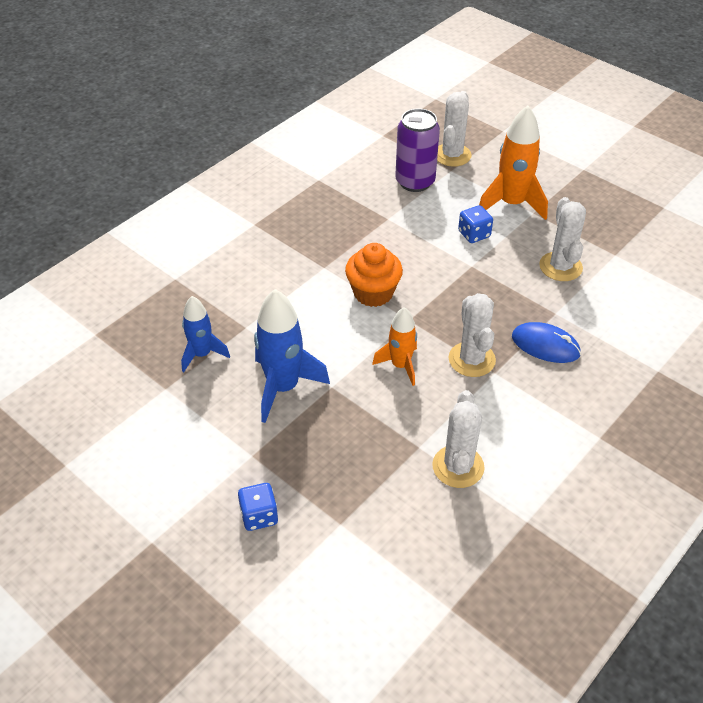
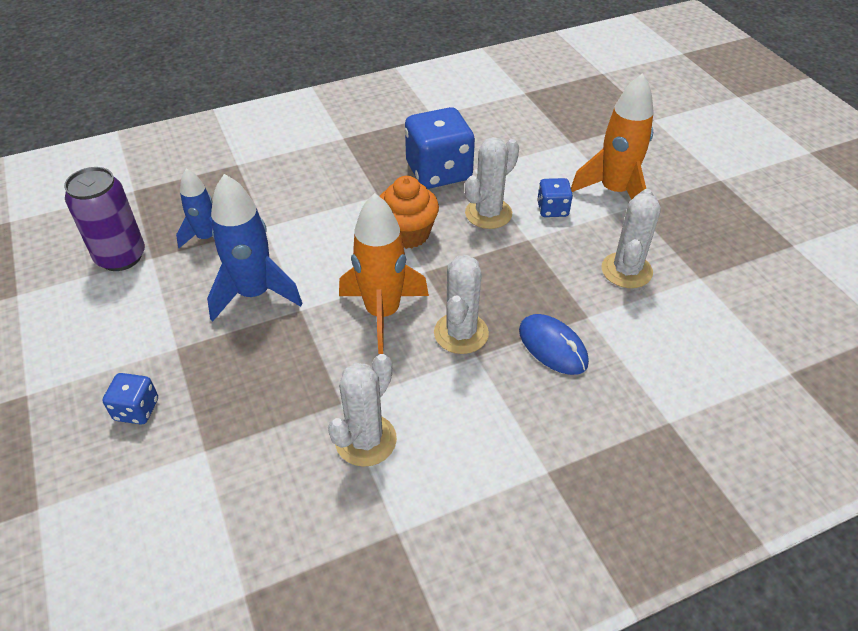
camera: 25 degrees right, 0 degrees up
(360, 230) = (439, 172): none -> blue dice
(400, 365) = (383, 313): orange rocket -> orange rocket, size x1.61
(415, 182) = (526, 143): purple can -> purple can (121, 257)
(452, 155) = (582, 128): white cactus -> white cactus (488, 213)

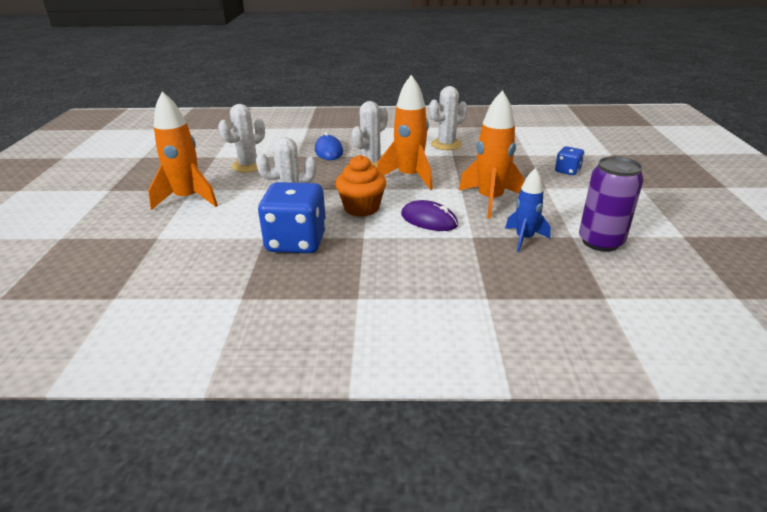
camera: 155 degrees left, 15 degrees down
(255, 294) = (490, 200): blue rocket -> orange rocket
(320, 237) = (429, 220): none -> purple mouse
(552, 209) = (245, 199): blue dice -> none

